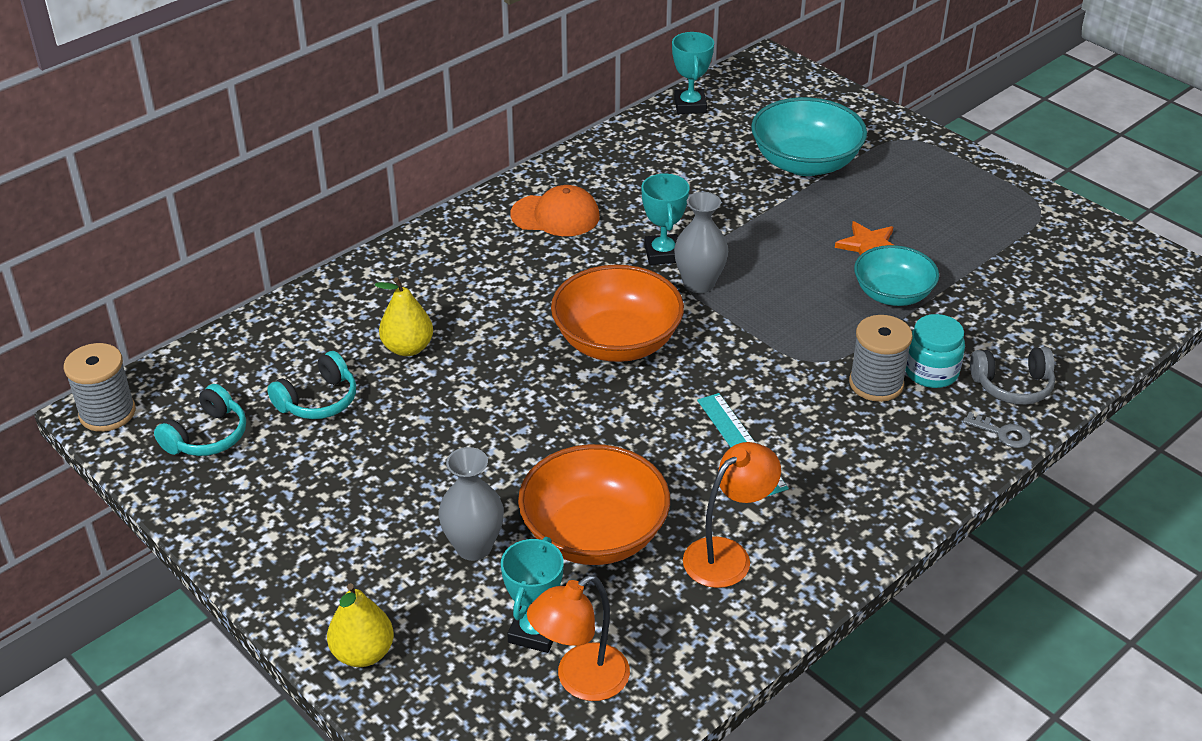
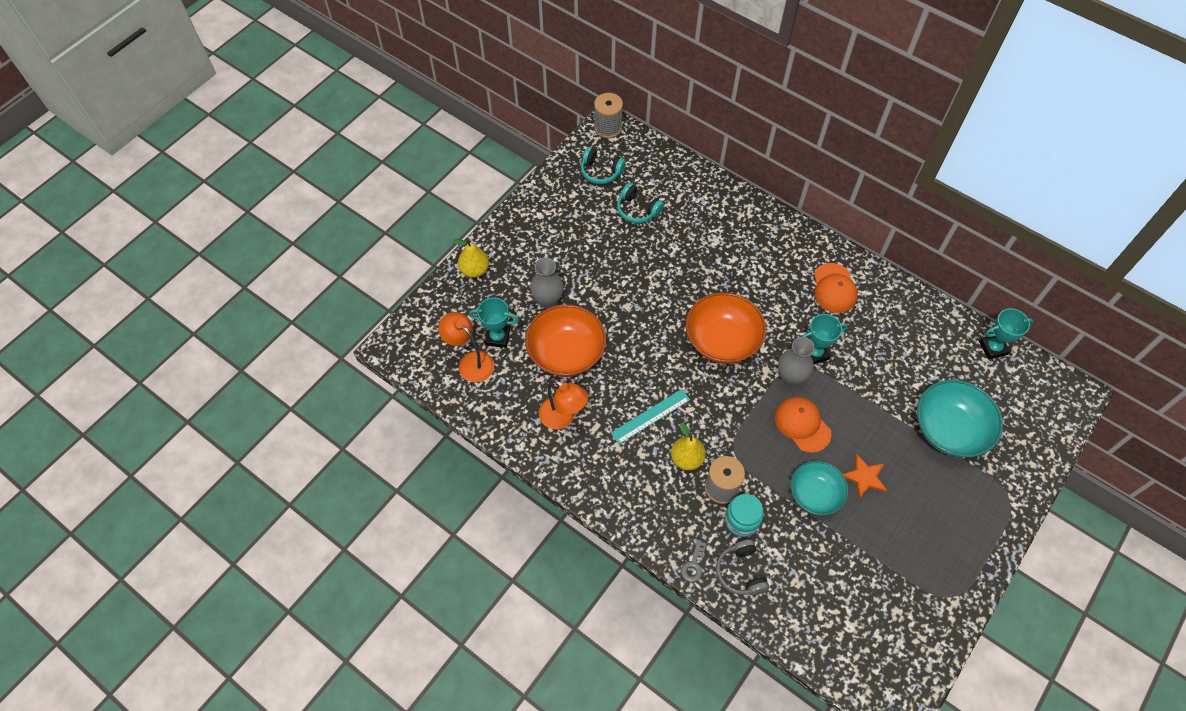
camera: 80 degrees right, 20 degrees up
(408, 348) = (689, 239): yellow pear -> yellow pear (687, 459)
(780, 286) = (802, 425): none -> orange cap

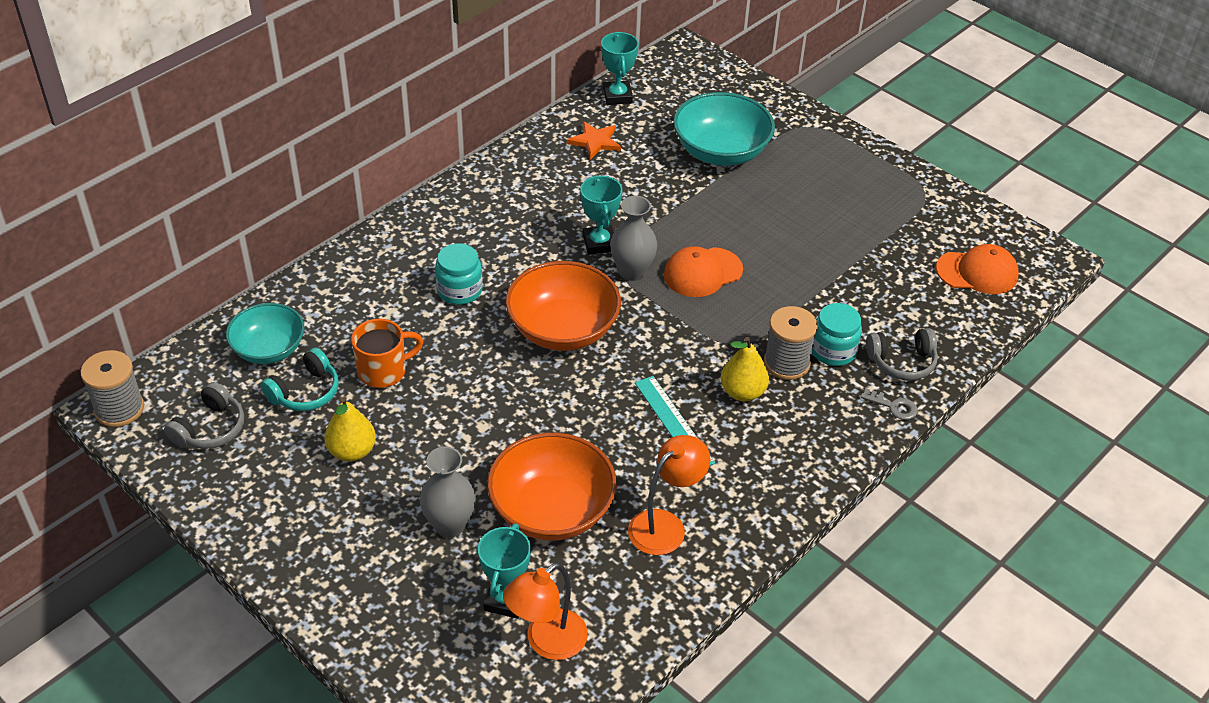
camera: 85 degrees left, 15 degrees down
(474, 270) = (361, 624): yellow pear -> yellow pear (352, 451)
(601, 171) = (210, 429): turquoise headphones -> grey headphones
(662, 246) = (383, 371): none -> orange mug
(744, 275) = (459, 290): none -> turquoise jar
(815, 494) = (799, 278): turquoise bowl -> turquoise bowl (269, 349)
(834, 288) = (503, 208): orange cap -> orange cap (977, 272)
(864, 477) = (778, 231): orange star -> orange star (595, 141)

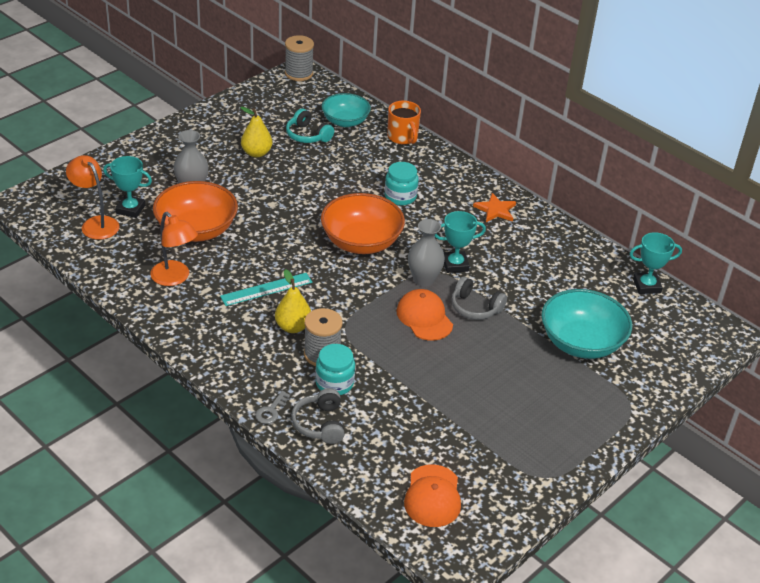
camera: 90 degrees right, 5 degrees down
(210, 429) = (280, 103): grey headphones -> grey headphones (475, 307)
(383, 371) = (324, 165): orange mug -> orange mug (403, 137)
(595, 141) = (581, 269): orange star -> orange star (495, 210)

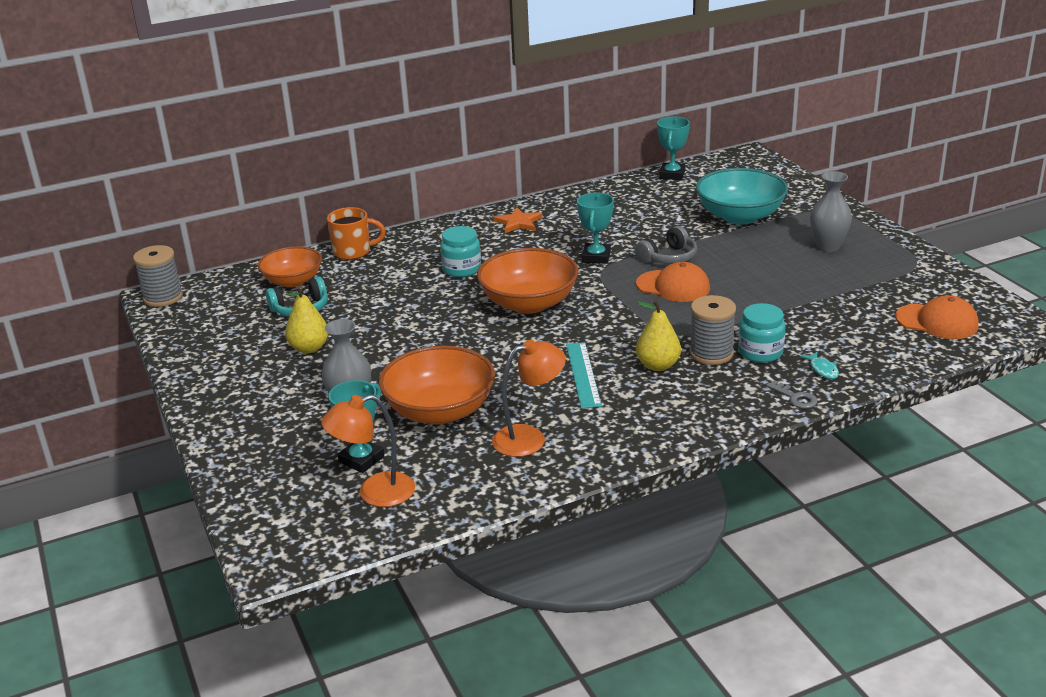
camera: 65 degrees left, 10 degrees down
(320, 424) = (822, 370): grey headphones -> turquoise fish
(345, 121) = (293, 281): turquoise bowl -> orange bowl
(423, 280) = (612, 277): grey vase -> grey vase (828, 246)
(424, 317) = (673, 286): orange cap -> orange cap turned 150 degrees counterclockwise

